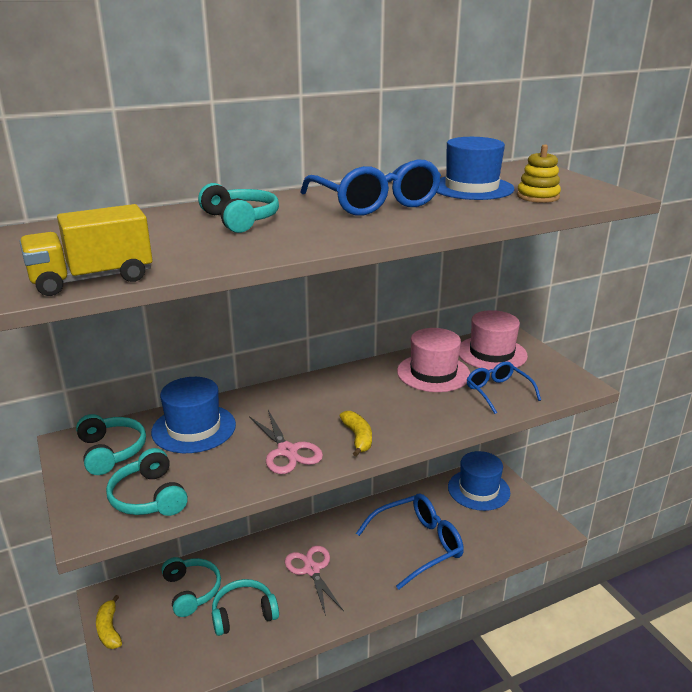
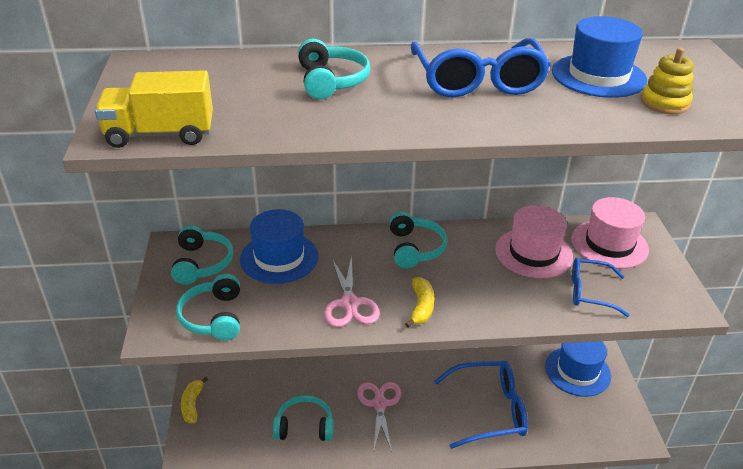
camera: 20 degrees right, 10 degrees up
(191, 591) = (269, 391): turquoise headphones -> turquoise headphones (415, 248)
(498, 392) = (590, 292): blue glasses -> blue glasses turned 75 degrees counterclockwise

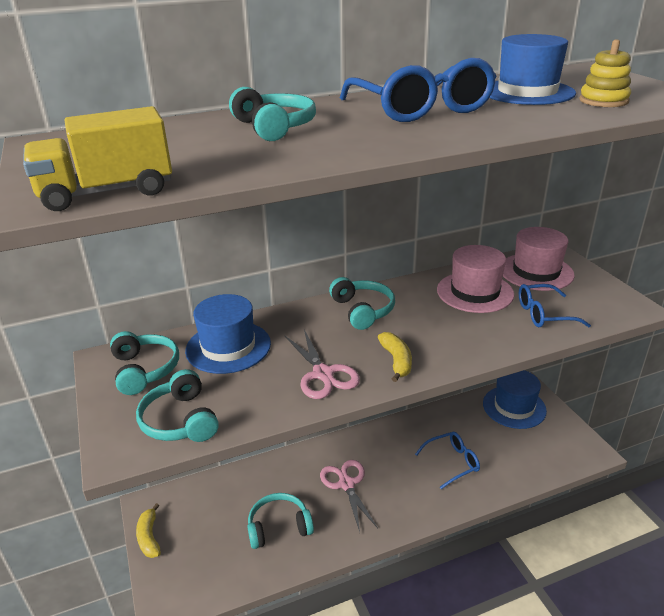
camera: 15 degrees left, 5 degrees down
(488, 410) = (451, 462): blue glasses -> blue glasses, size x0.60

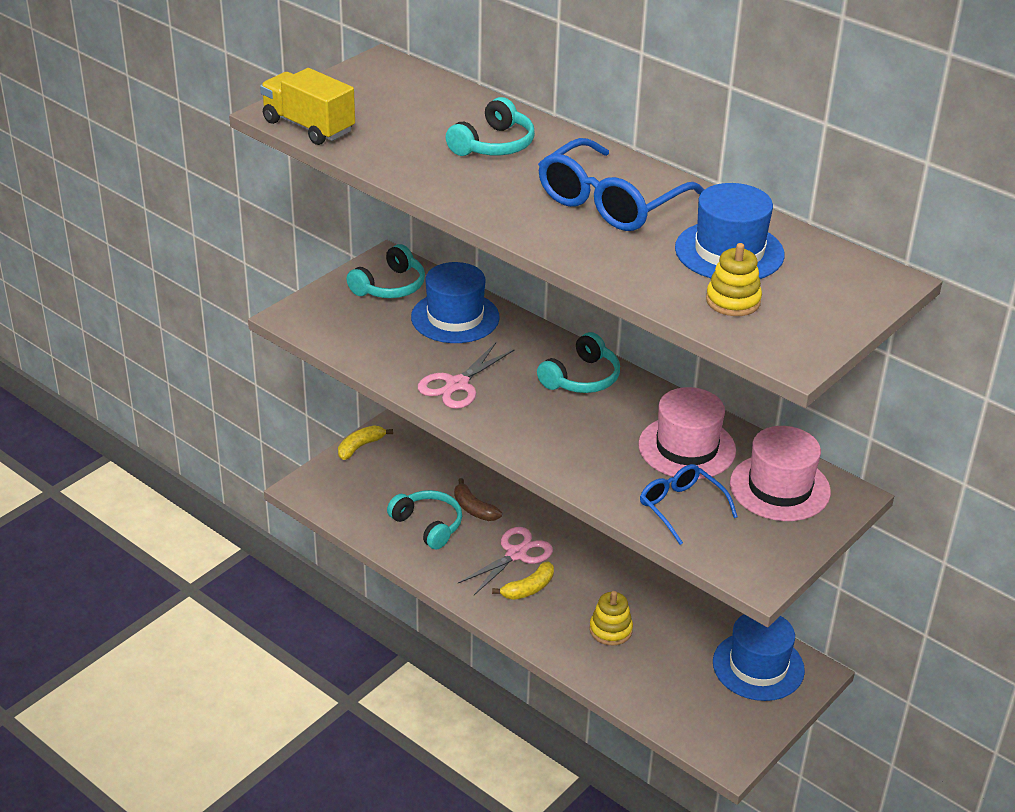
camera: 60 degrees right, 5 degrees up
(180, 420) = (343, 330): turquoise headphones -> none
(281, 489) = (474, 509): none -> brown banana
(396, 361) = (510, 423): yellow banana -> yellow banana (528, 588)
(451, 462) = (610, 630): blue glasses -> yellow stacking toy

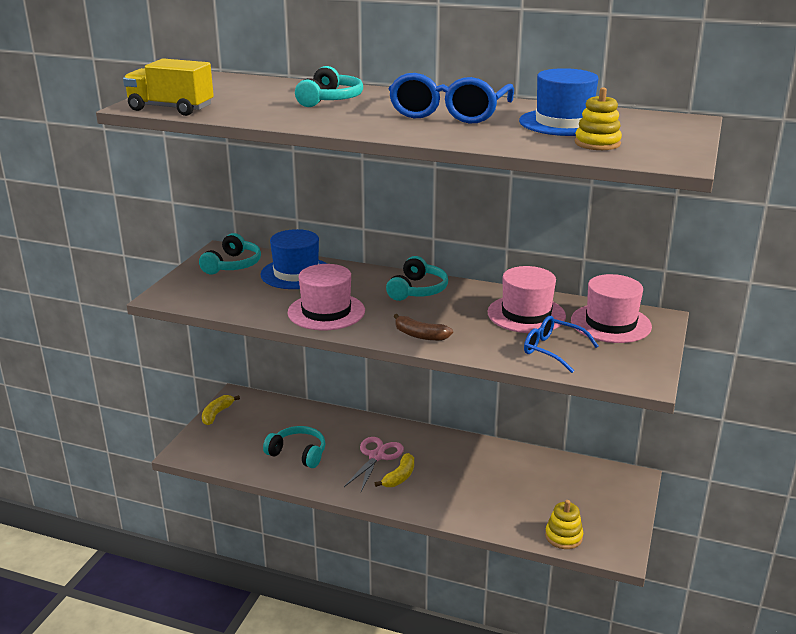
camera: 20 degrees left, 10 degrees down
(457, 385) = (326, 312): pink scissors -> pink hat
(474, 509) = (327, 434): brown banana -> brown banana (420, 335)
(610, 630) = (477, 489): yellow stacking toy -> yellow stacking toy (563, 536)
(758, 666) = (596, 484): blue hat -> none

